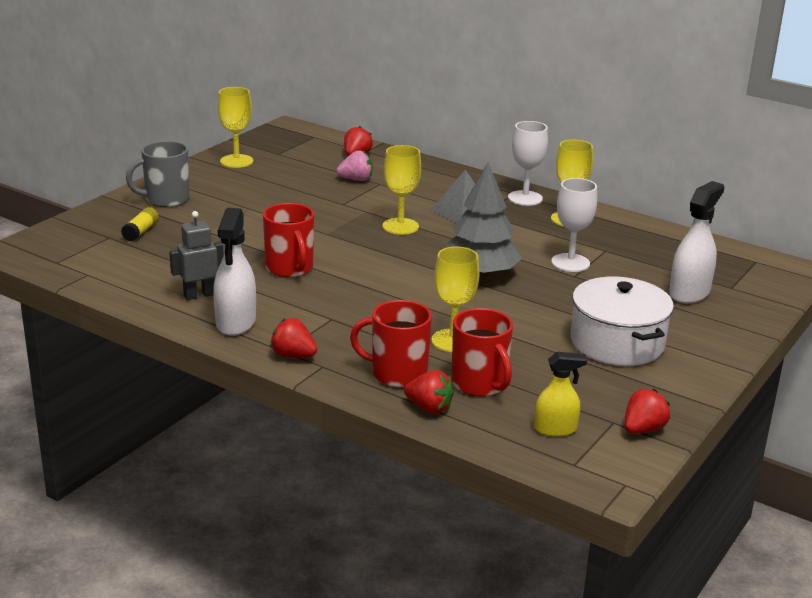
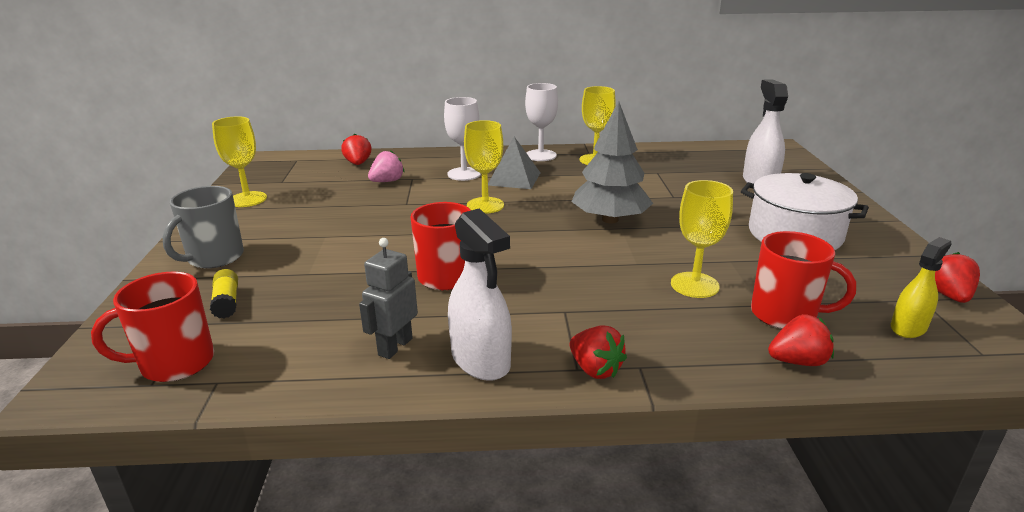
camera: 35 degrees left, 0 degrees up
(293, 355) = (595, 369): red strawberry -> red strawberry turned 120 degrees counterclockwise
(397, 373) = (712, 339): red mug -> red mug (175, 363)
(570, 263) = (653, 189): white goblet -> white goblet (464, 174)

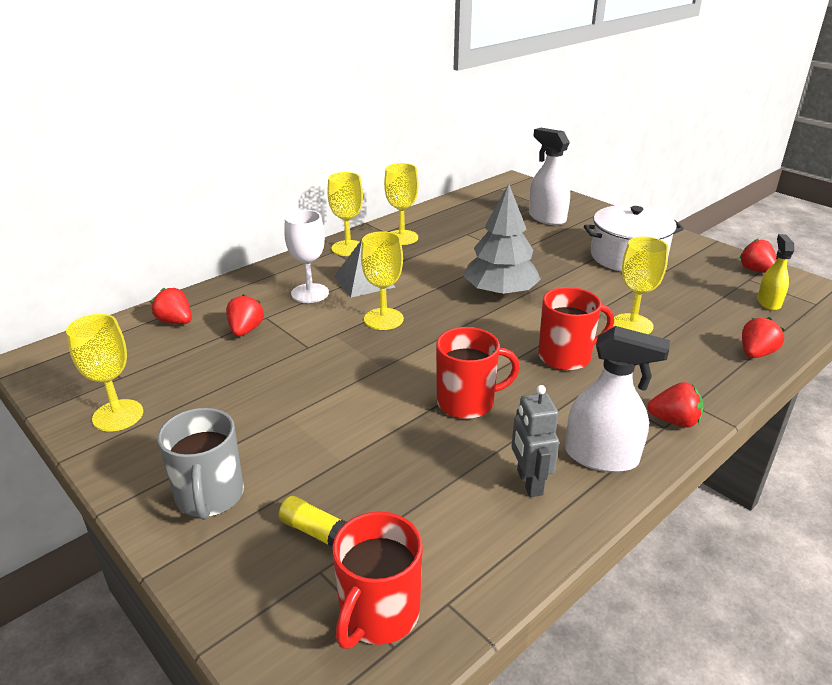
camera: 40 degrees left, 5 degrees up
(387, 181) = (246, 330): pink strawberry -> red strawberry
(540, 155) = (348, 248): white goblet -> yellow goblet
(785, 315) = (707, 323): red mug -> red mug (566, 357)

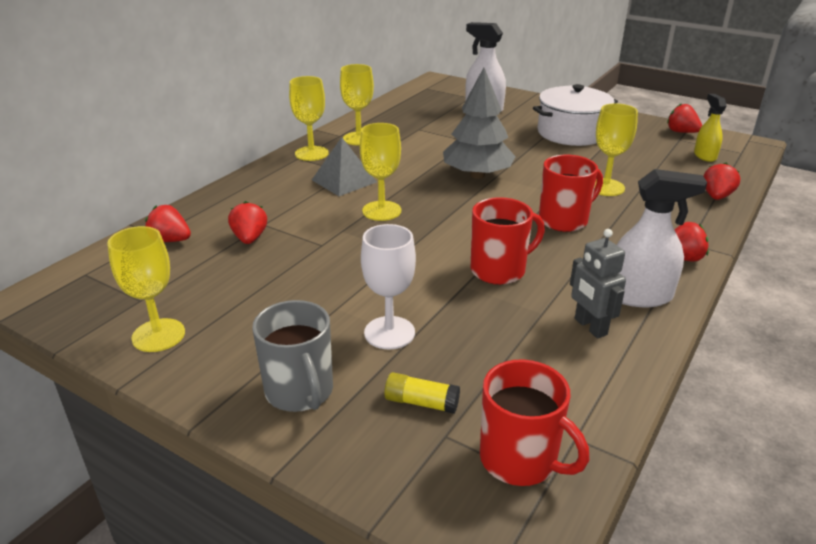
camera: 15 degrees left, 0 degrees up
(310, 293) = (296, 197): white goblet -> white goblet (389, 333)
(378, 614) = (520, 460): red mug -> red mug turned 60 degrees counterclockwise

